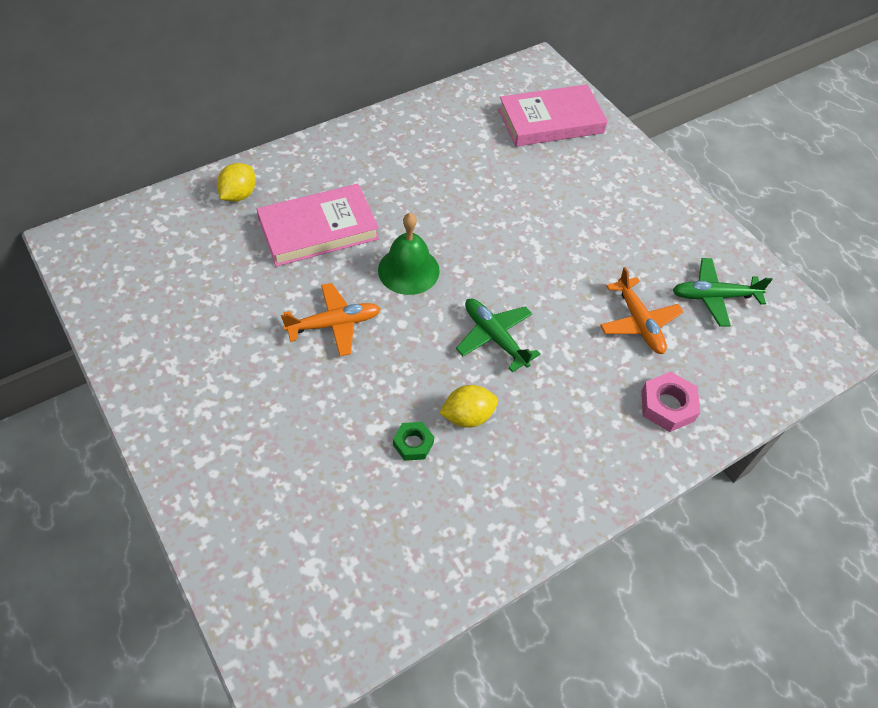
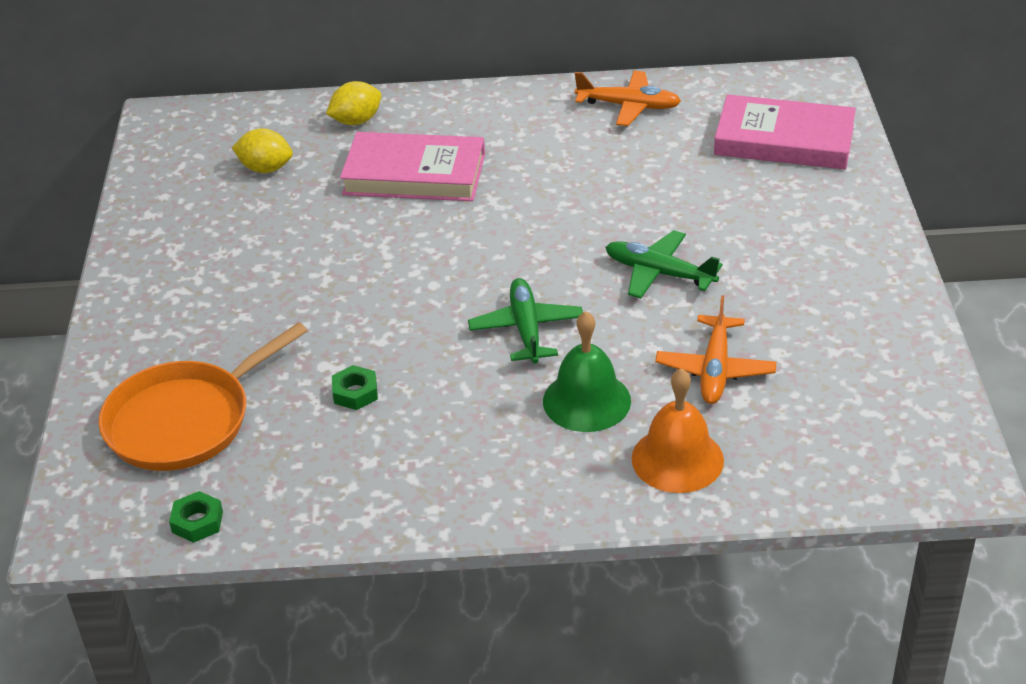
camera: 35 degrees right, 15 degrees down
(298, 527) = (185, 420): none -> orange pan
(334, 324) = (361, 263): orange plane -> orange plane (629, 106)
(377, 619) = (197, 522): none -> green nut
(408, 270) = (482, 239): green bell -> green bell (586, 401)
(467, 416) = (434, 389): yellow lemon -> yellow lemon (265, 169)
(667, 406) = (677, 459): pink nut -> orange bell
(713, 296) = (840, 375): green plane -> green plane (659, 273)

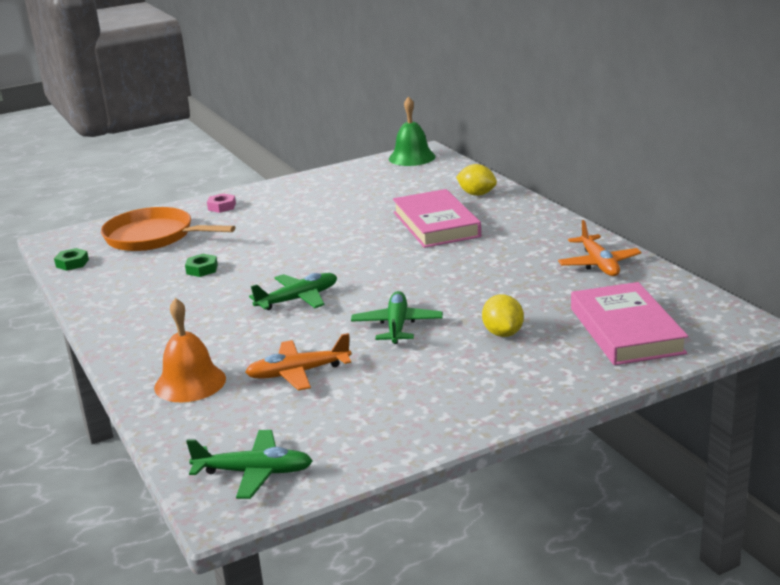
camera: 65 degrees right, 15 degrees down
(145, 333) = (222, 207): none -> pink nut
(265, 169) = (400, 188): yellow lemon -> yellow lemon (503, 333)
(586, 401) = (235, 337): green bell -> green bell (412, 157)
(906, 445) = (254, 472): none -> green plane

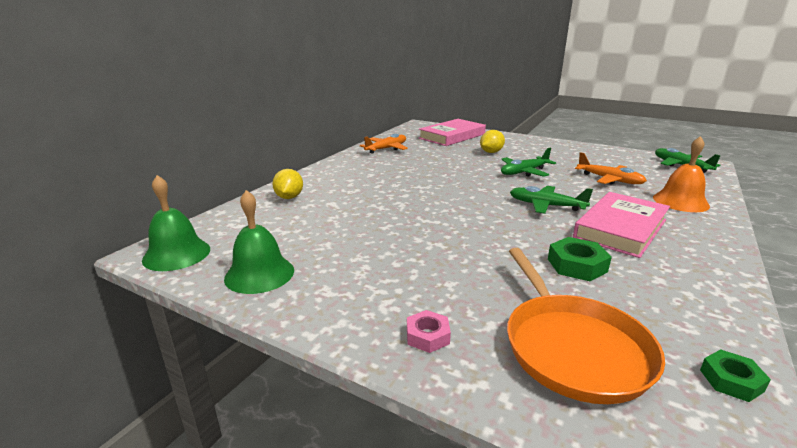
camera: 125 degrees left, 0 degrees up
(202, 269) = (577, 265): green nut -> green nut, size x1.51
(350, 176) = (259, 274): none -> green bell
(436, 224) = (367, 196): pink book -> pink book (620, 228)

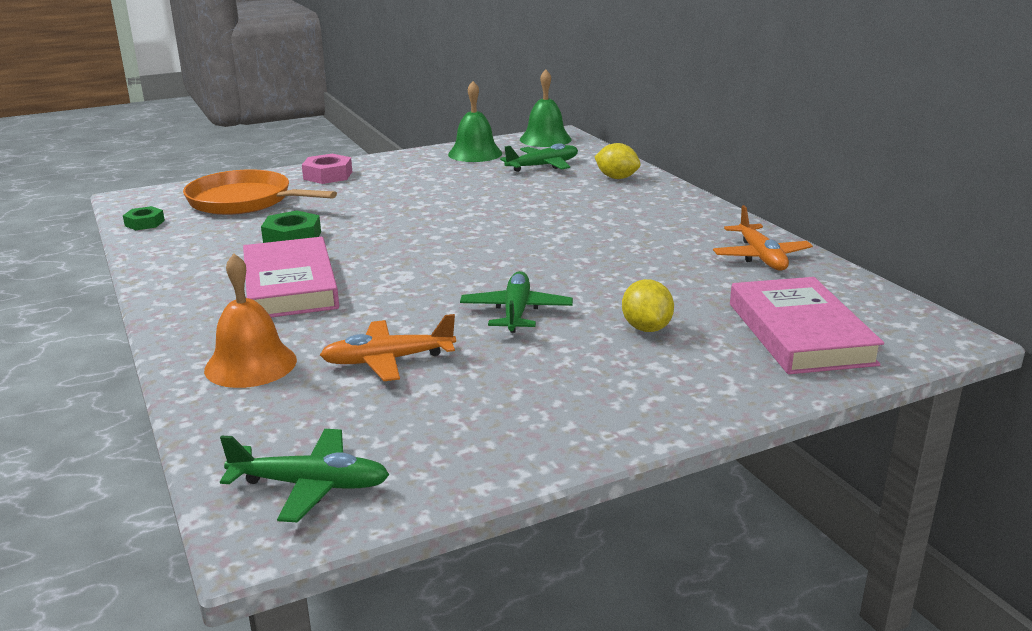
camera: 125 degrees right, 0 degrees up
(427, 336) = (328, 175): pink nut -> pink nut, size x1.51
(546, 205) = (400, 275): green plane -> green plane (543, 166)

